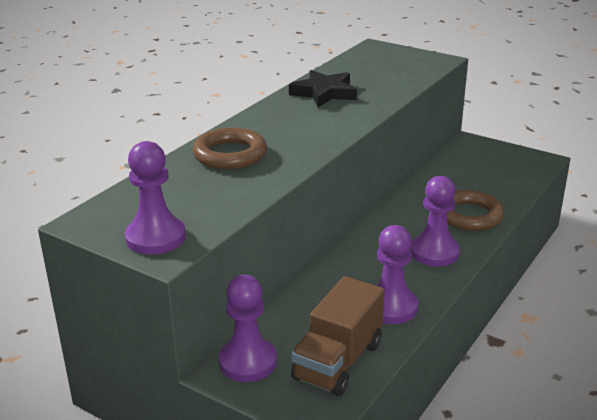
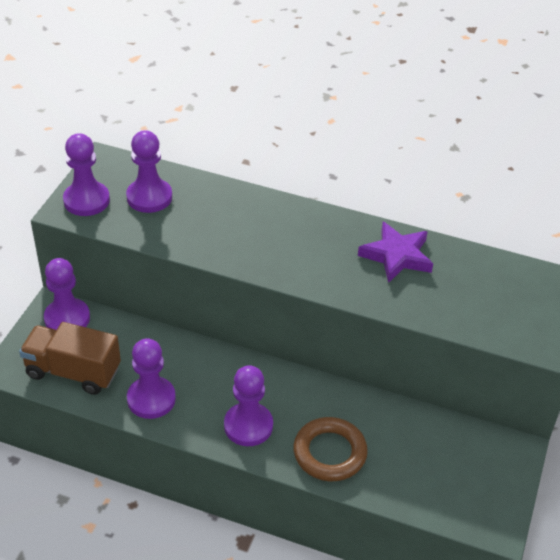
camera: 75 degrees right, 15 degrees up
(175, 197) = (149, 197): none -> purple pawn
(230, 154) = (233, 213): brown ring -> none
(324, 93) = (396, 256): black star -> purple star

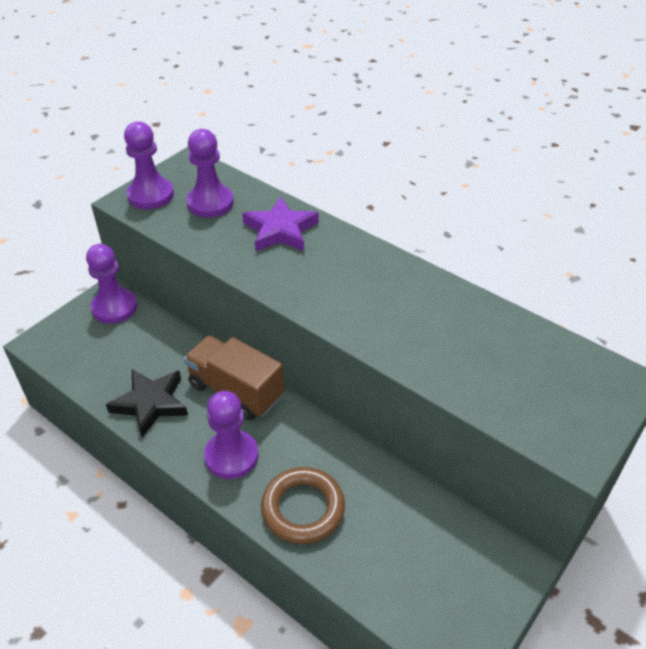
camera: 20 degrees right, 0 degrees up
(73, 372) = (93, 359): brown truck -> brown truck (236, 391)
(151, 399) = (150, 403): purple pawn -> black star
(396, 256) = (436, 309): purple star -> purple star (280, 230)

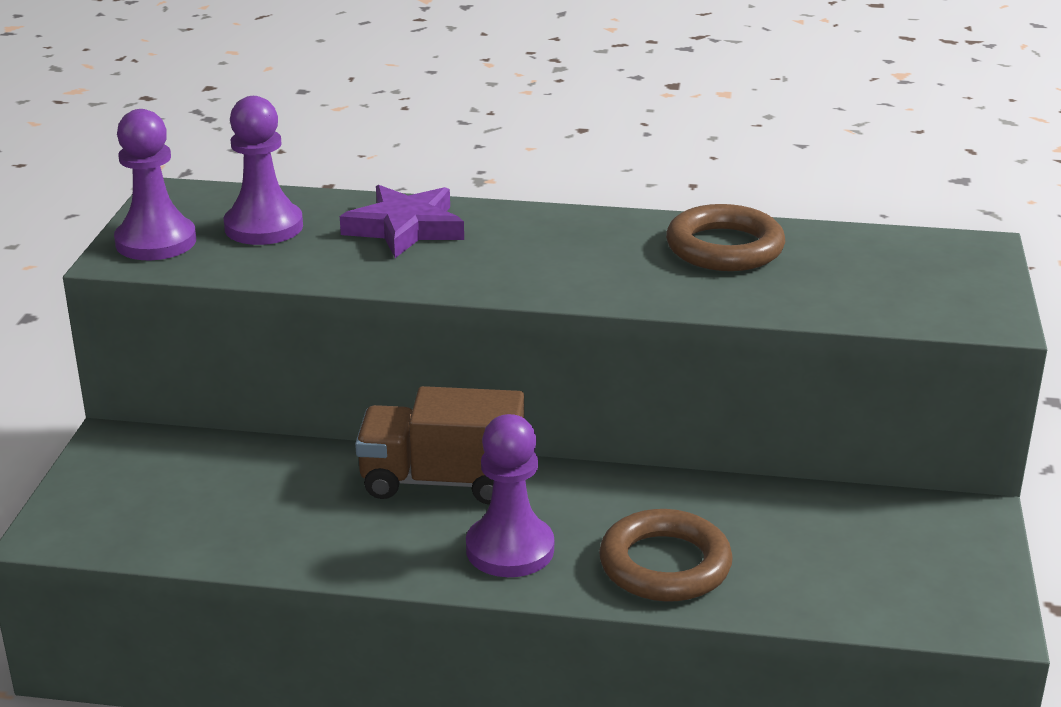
camera: 30 degrees left, 15 degrees down
(114, 307) = (141, 452): purple pawn -> none
(150, 403) = (325, 538): black star -> none
(450, 315) = (724, 248): none -> brown ring

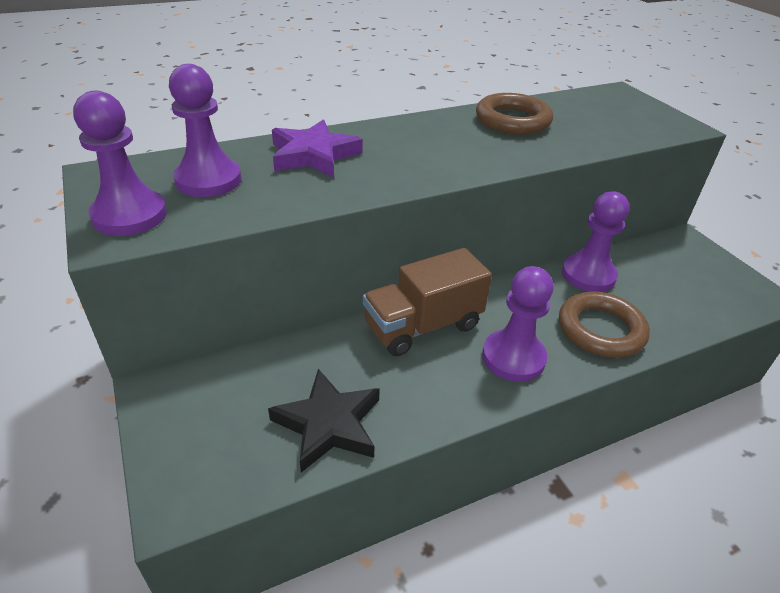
camera: 35 degrees left, 10 degrees up
(239, 528) = (328, 424): none -> black star
(740, 504) = (588, 275): none -> purple pawn

